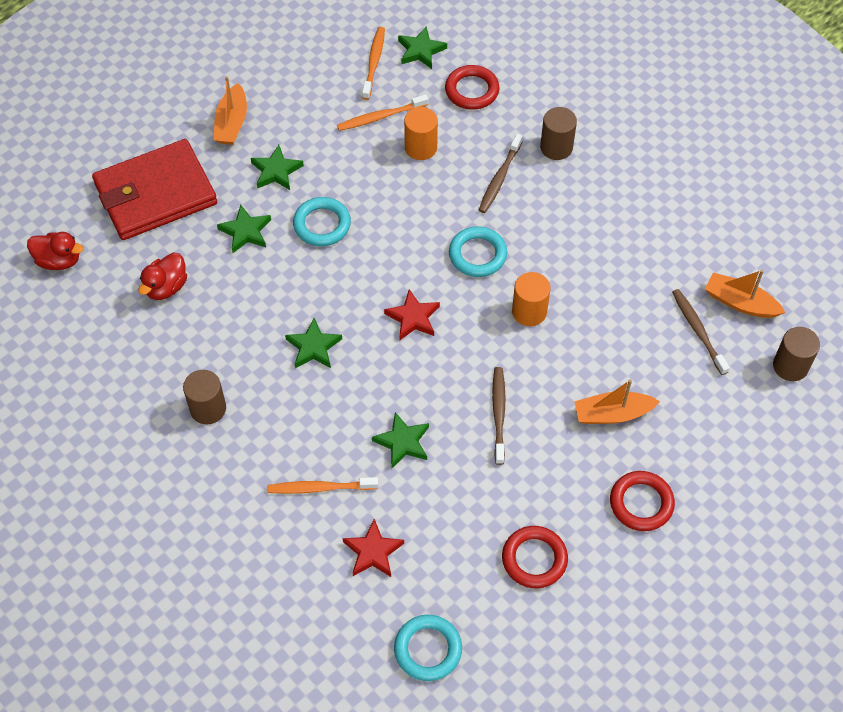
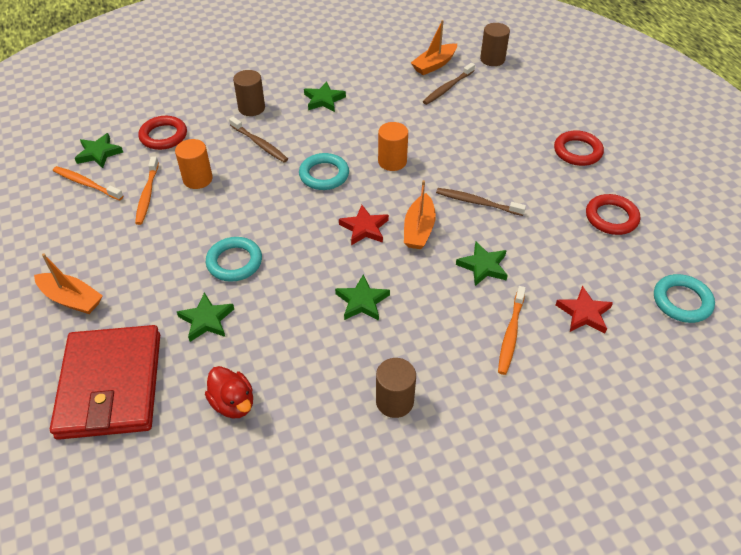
camera: 70 degrees left, 10 degrees down
(59, 260) = (137, 503): red duck -> none
(276, 171) = (153, 279): green star -> green star (324, 100)
(612, 414) = (499, 144): orange boat -> orange boat (419, 229)
(698, 330) = (447, 88): brown toothbrush -> brown toothbrush turned 45 degrees counterclockwise

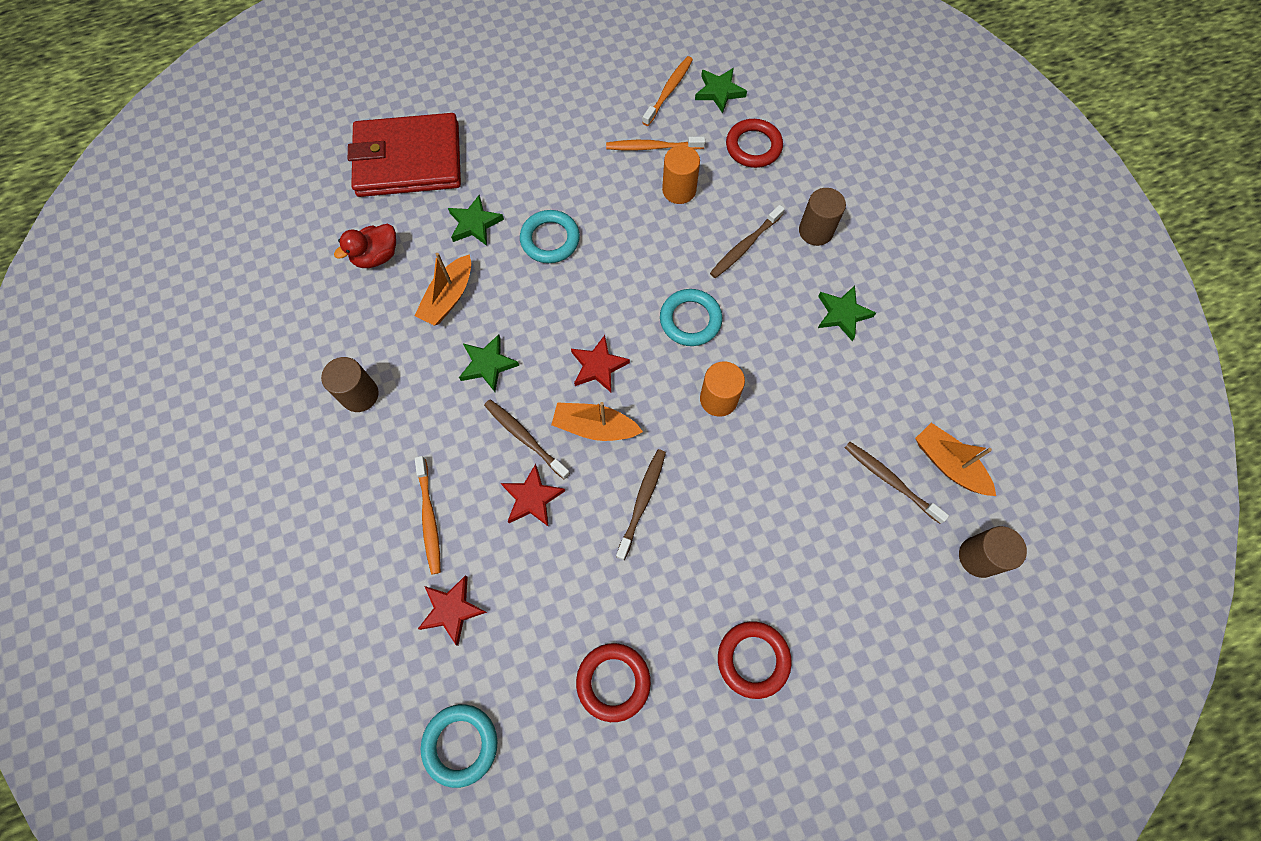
camera: 90 degrees right, 20 degrees up
(71, 299) = (509, 111): orange boat -> orange boat (448, 297)
(430, 273) = (524, 437): none -> brown toothbrush
(483, 266) = (532, 498): green star -> red star
(510, 334) = (429, 518): orange toothbrush -> orange toothbrush turned 120 degrees counterclockwise

